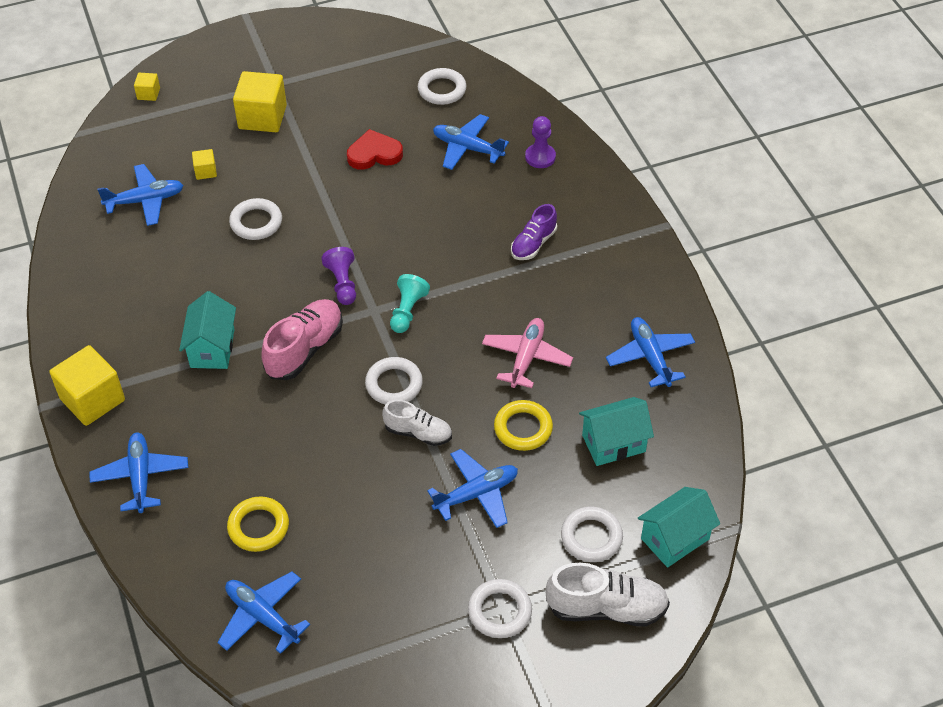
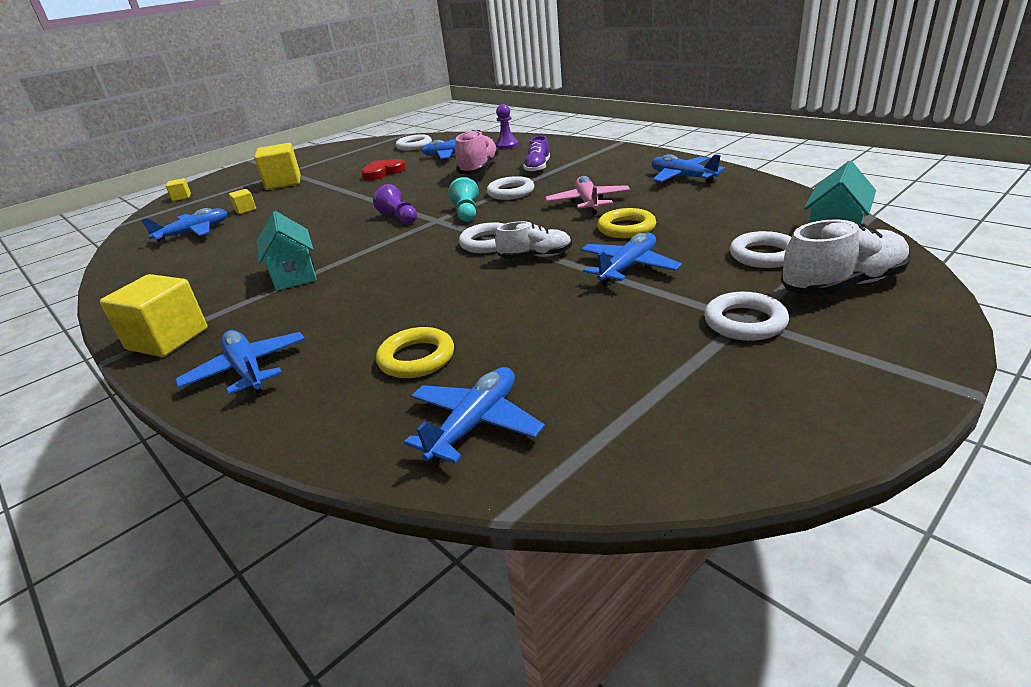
camera: 20 degrees left, 20 degrees down
(256, 222) = (303, 216): white ring -> white ring (511, 192)
(262, 616) = (475, 424): blue plane -> blue plane turned 105 degrees clockwise
(304, 349) = (388, 251): pink shoe -> pink shoe (479, 169)
(613, 443) = (710, 212): turquoise house -> none

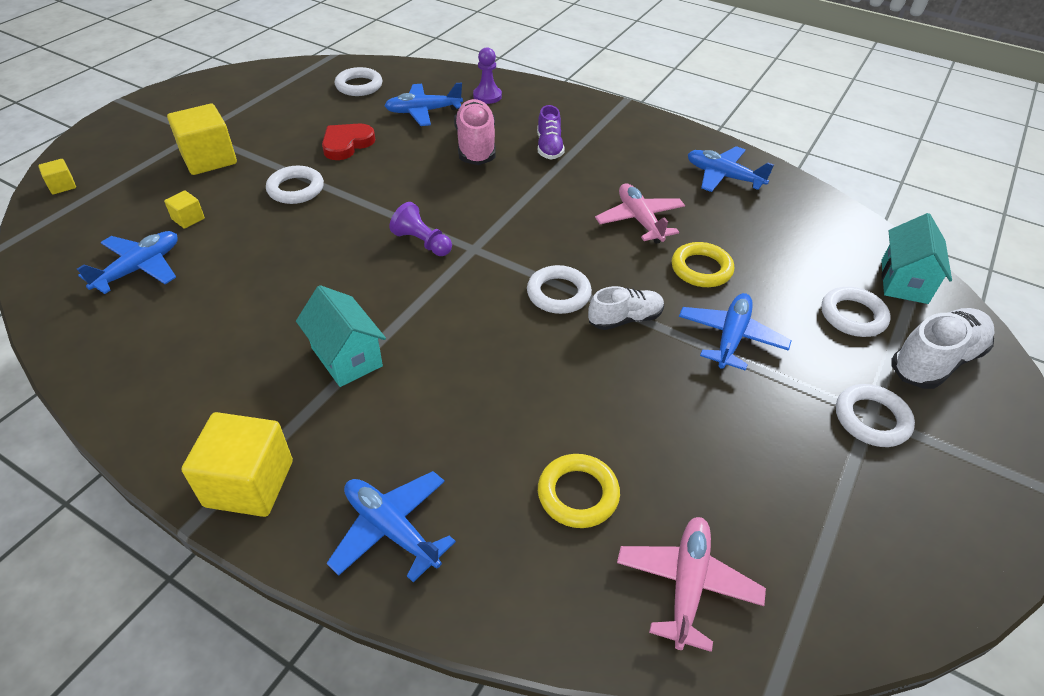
camera: 20 degrees left, 15 degrees up
(466, 213) = (504, 235): turquoise pawn -> none
(475, 424) = (687, 585): blue plane -> pink plane
(511, 192) = (539, 196): white ring -> white ring (296, 189)

